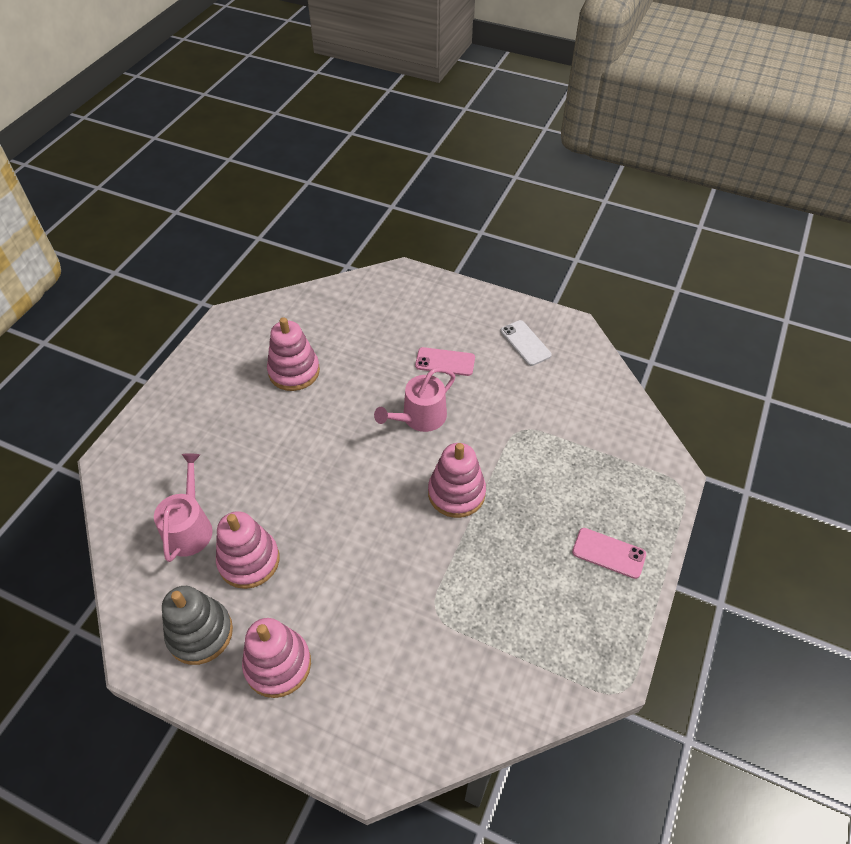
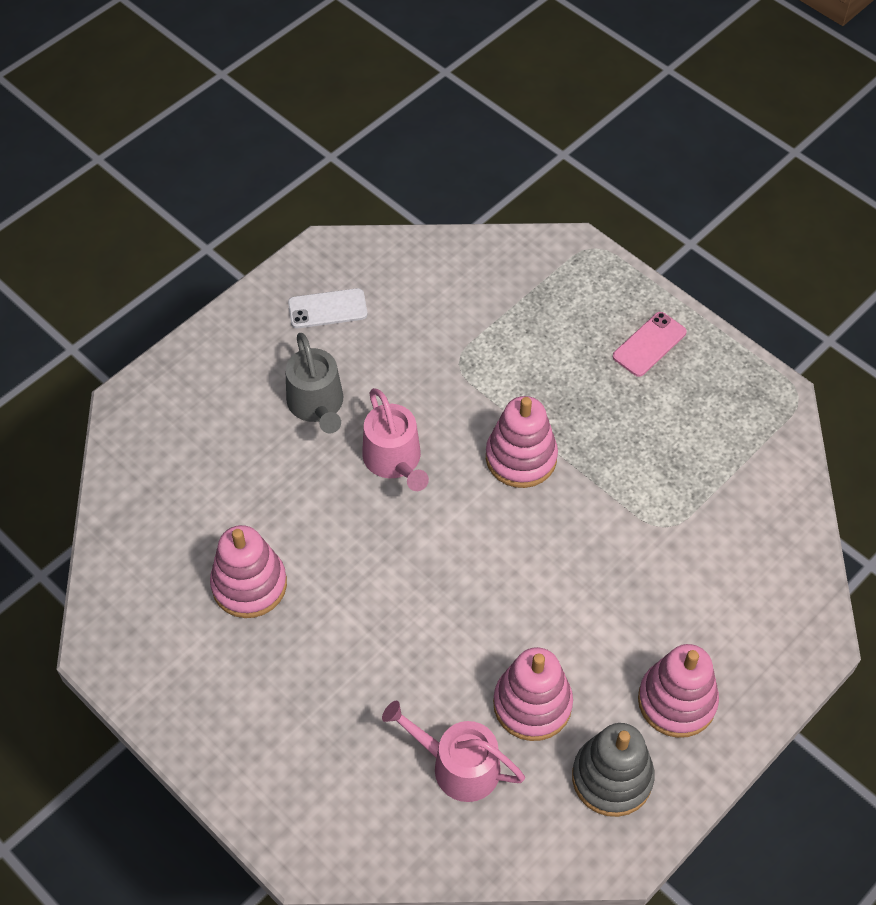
camera: 70 degrees left, 5 degrees up
(445, 362) = (317, 404): pink phone -> grey watering can

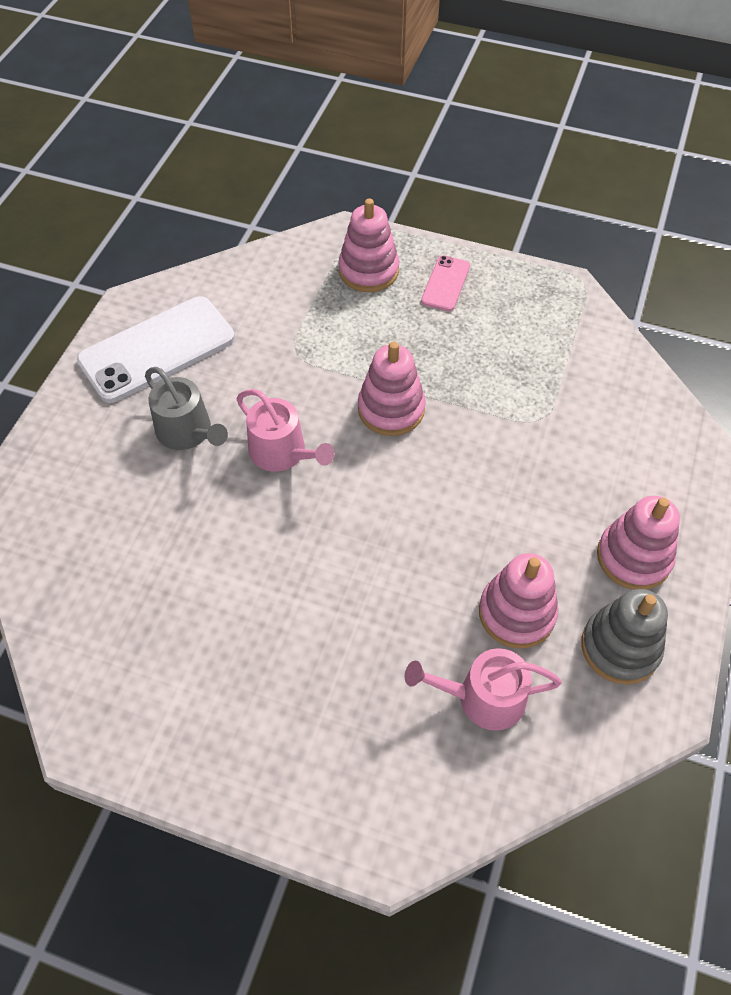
camera: 25 degrees left, 0 degrees up
(249, 584) = (203, 615): pink stacking toy -> pink stacking toy (368, 271)
(327, 309) = (157, 349): white phone -> white phone, size x2.02

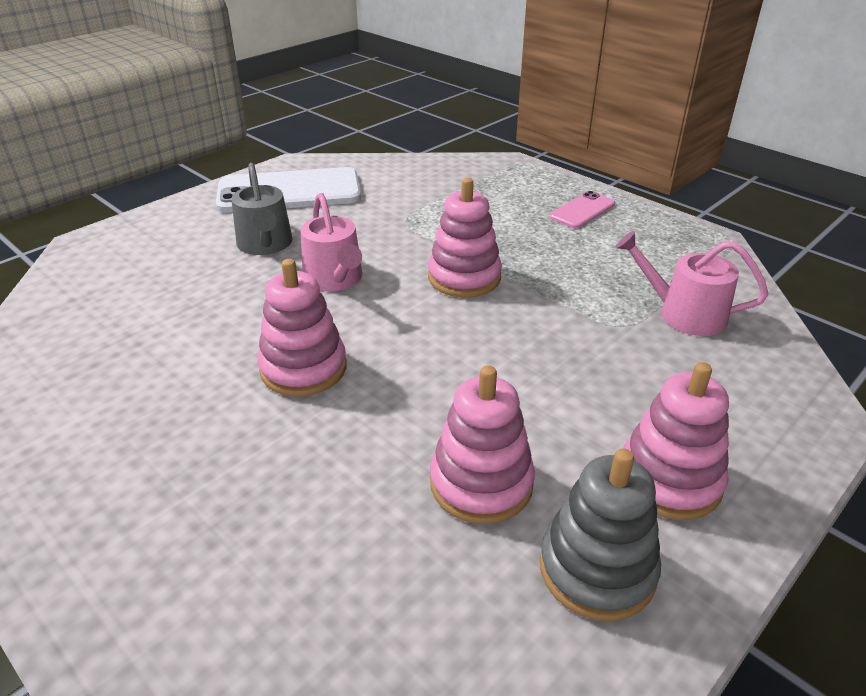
camera: 25 degrees right, 20 degrees down
(368, 271) = (513, 188): pink stacking toy -> pink stacking toy (303, 368)
(483, 698) = (379, 554): pink watering can -> pink watering can (684, 314)

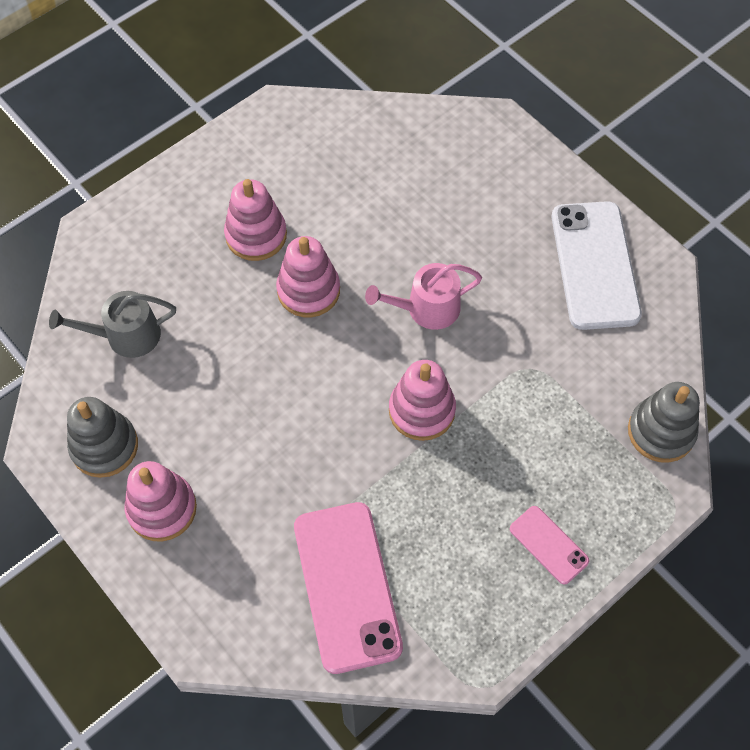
camera: 95 degrees right, 25 degrees up
(265, 244) = (489, 253): grey watering can -> grey watering can (126, 336)
(459, 167) = (661, 432): none -> grey stacking toy
(481, 483) = (180, 394): pink stacking toy -> pink stacking toy (256, 235)
(684, 314) = (347, 586): pink watering can -> pink phone

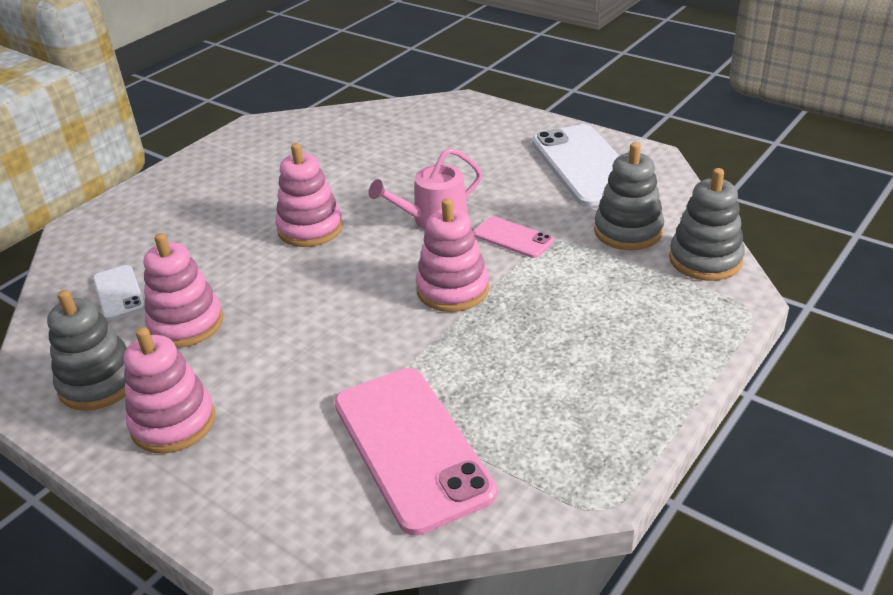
camera: 10 degrees left, 25 degrees down
(126, 336) = (119, 293): grey watering can -> white phone
(256, 235) = (249, 202): pink stacking toy -> pink stacking toy (186, 324)
(549, 545) = (630, 365): pink phone -> pink phone (513, 238)
(604, 373) = (628, 231): none -> grey stacking toy

